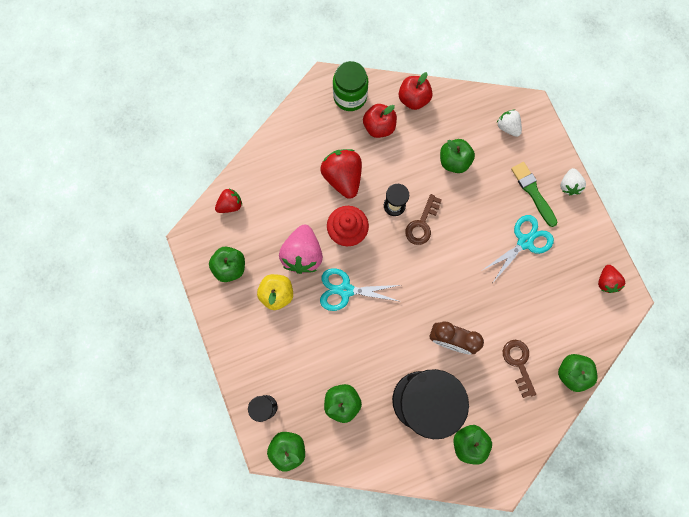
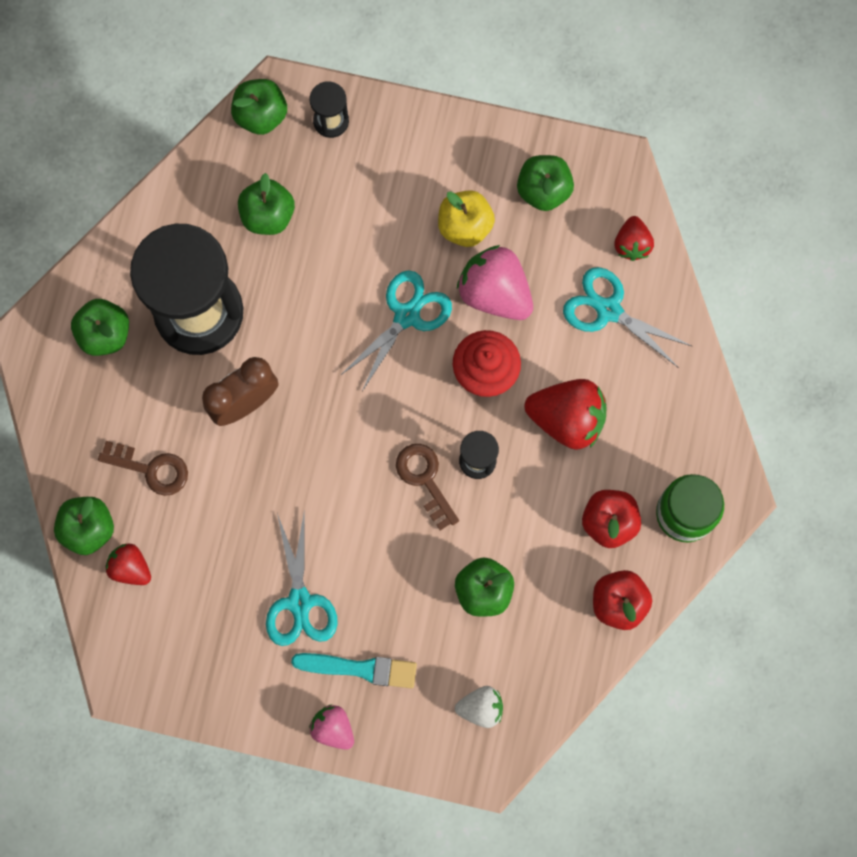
camera: 125 degrees right, 0 degrees up
(273, 194) = (608, 310): none -> turquoise scissors
(533, 192) = (359, 668): green brush -> turquoise brush
(569, 185) = (333, 728): white strawberry -> pink strawberry
(606, 281) = (166, 671): red strawberry -> red strawberry (130, 568)

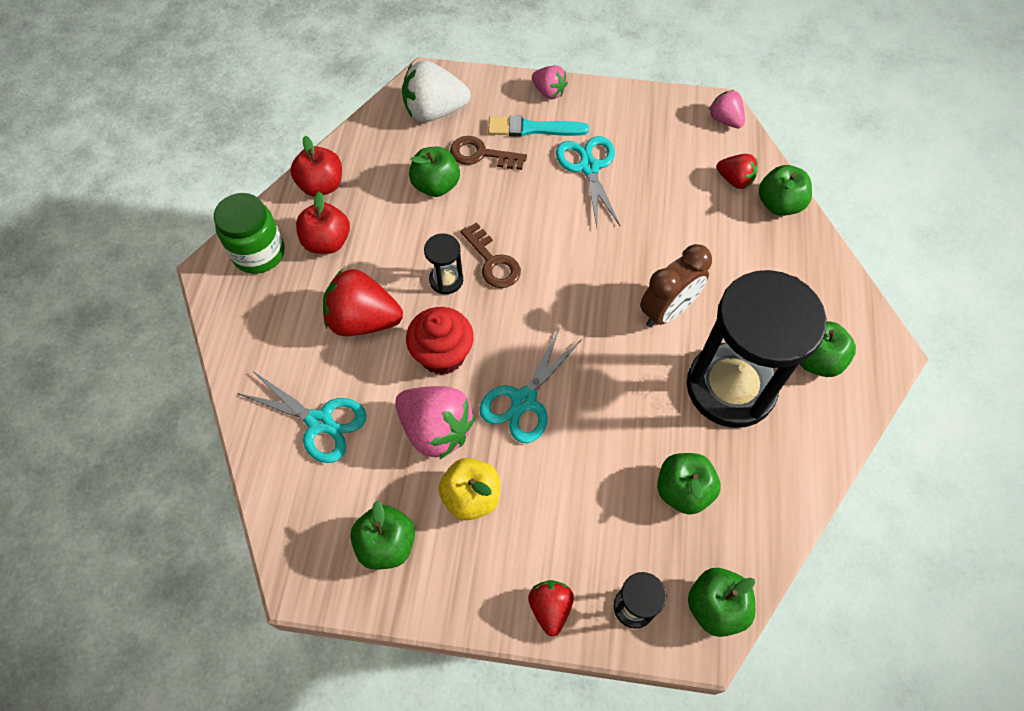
camera: 175 degrees right, 15 degrees down
(120, 661) = (725, 120): none -> pink strawberry
(150, 469) = (739, 252): brown key -> brown key (482, 154)
(481, 708) = (434, 111): white strawberry -> white strawberry, size x1.75
(632, 244) = (291, 492): red strawberry -> red strawberry (550, 608)

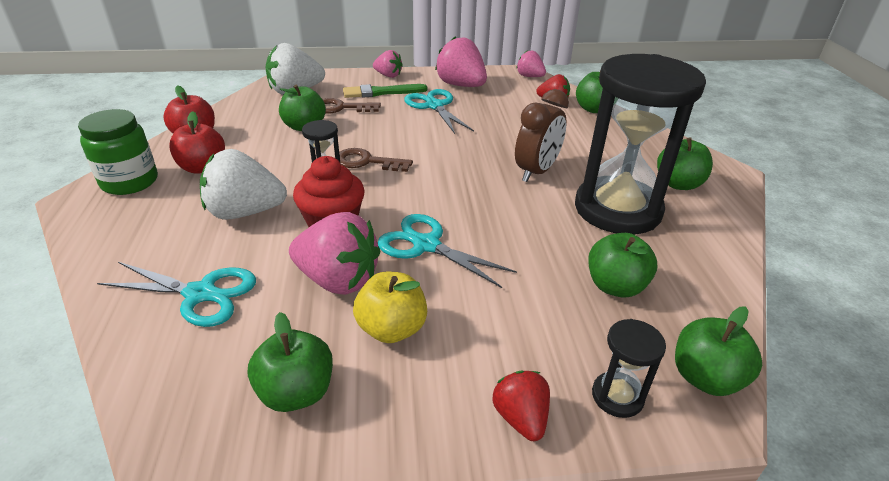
camera: 15 degrees left, 25 degrees down
(363, 320) = (245, 212): red strawberry -> white strawberry
(492, 261) = (367, 162): brown key -> brown key turned 150 degrees clockwise
(524, 400) = (426, 245): turquoise scissors -> turquoise scissors turned 105 degrees clockwise
(533, 128) = (381, 92): turquoise brush -> green brush
(632, 127) = (461, 85): none -> pink strawberry

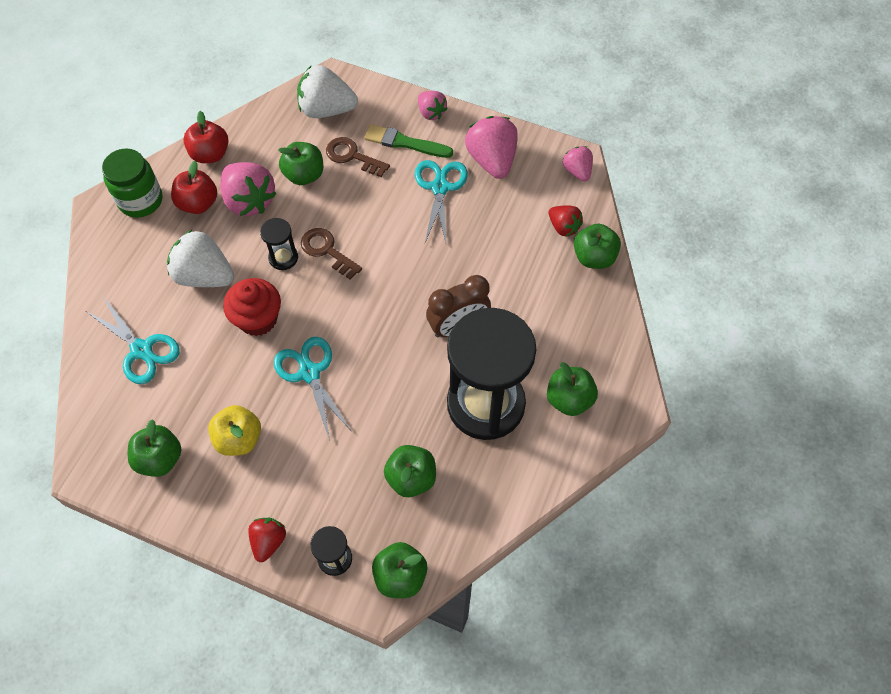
camera: 30 degrees right, 25 degrees up
(338, 280) = (231, 379): pink strawberry -> pink strawberry (249, 201)

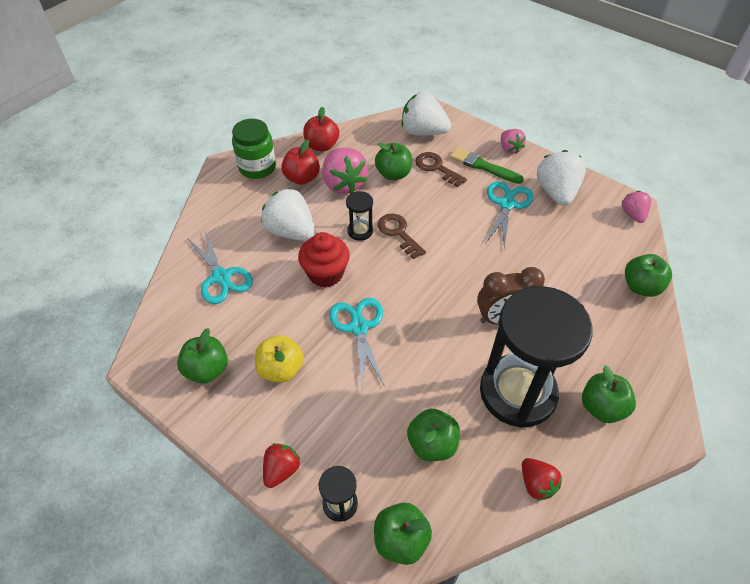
camera: 15 degrees right, 10 degrees down
(492, 160) = (556, 192): pink strawberry -> white strawberry
(563, 227) = (614, 256): red strawberry -> red strawberry (536, 484)

